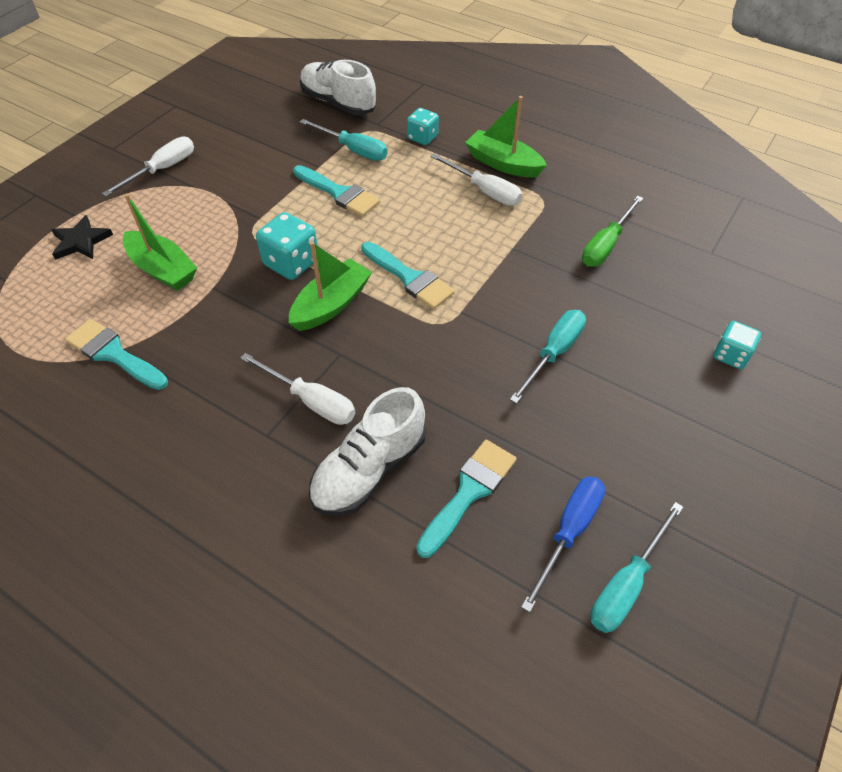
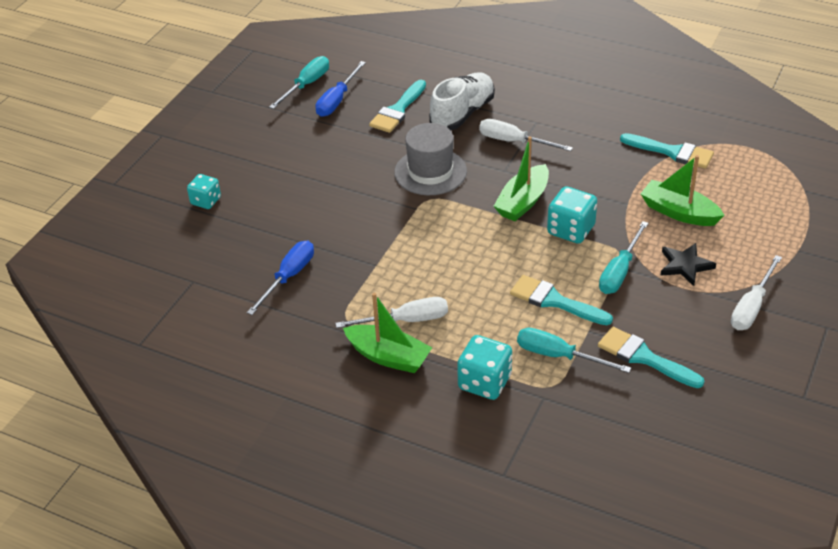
camera: 175 degrees right, 10 degrees down
(81, 241) = (770, 227): black star -> black star (685, 265)
(338, 103) = (603, 425): white shoe -> none
(409, 278) = (463, 229): turquoise brush -> turquoise brush (644, 357)
(422, 137) = (484, 382): turquoise dice -> turquoise dice, size x1.52
(435, 364) = (430, 172): none -> grey hat
(484, 191) = (406, 320): white screwdriver -> white screwdriver turned 135 degrees clockwise
(553, 353) = (341, 188): turquoise screwdriver -> turquoise screwdriver (619, 271)
(606, 245) = (288, 277): green screwdriver -> blue screwdriver

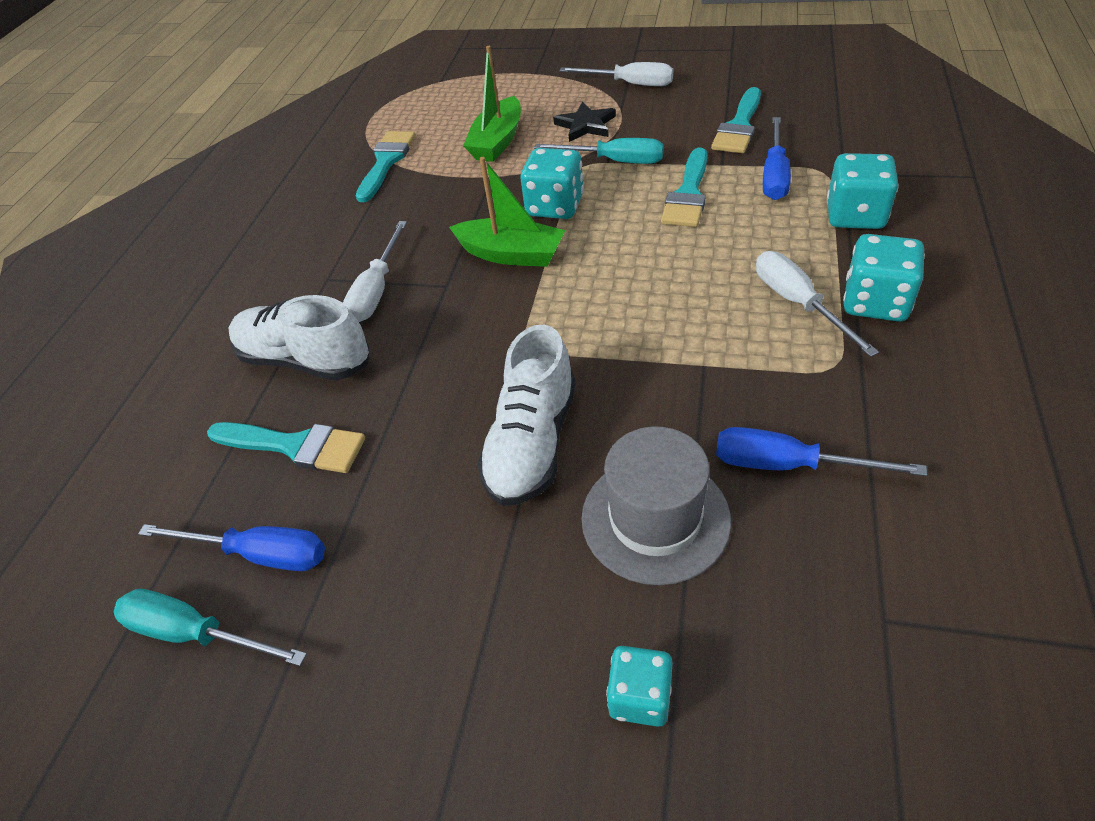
camera: 100 degrees left, 5 degrees up
(355, 189) = (532, 443): none -> white shoe
(388, 357) = (875, 302): green boat -> turquoise dice
(430, 172) = (464, 360): grey hat -> grey hat (655, 518)
(559, 356) = (774, 175): turquoise screwdriver -> blue screwdriver

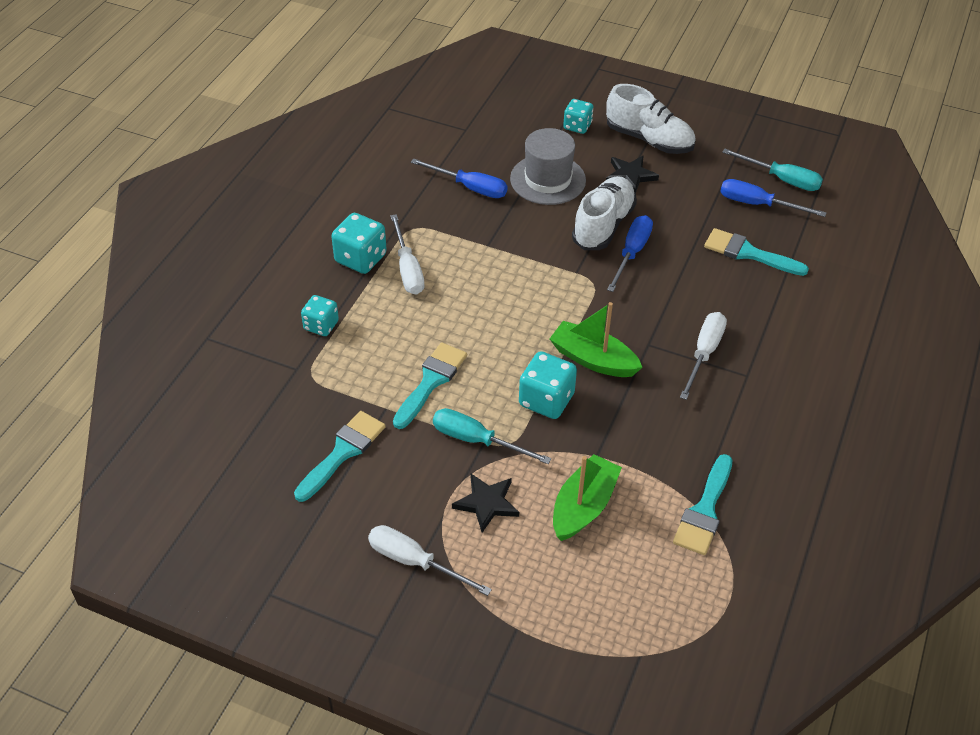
camera: 175 degrees left, 0 degrees up
(305, 360) = (752, 308): white shoe -> white shoe (649, 140)
(499, 568) = (630, 176): none -> black star
(774, 175) = (351, 382): blue screwdriver -> blue screwdriver (631, 253)
(855, 215) = (321, 325): turquoise dice -> turquoise dice, size x0.66

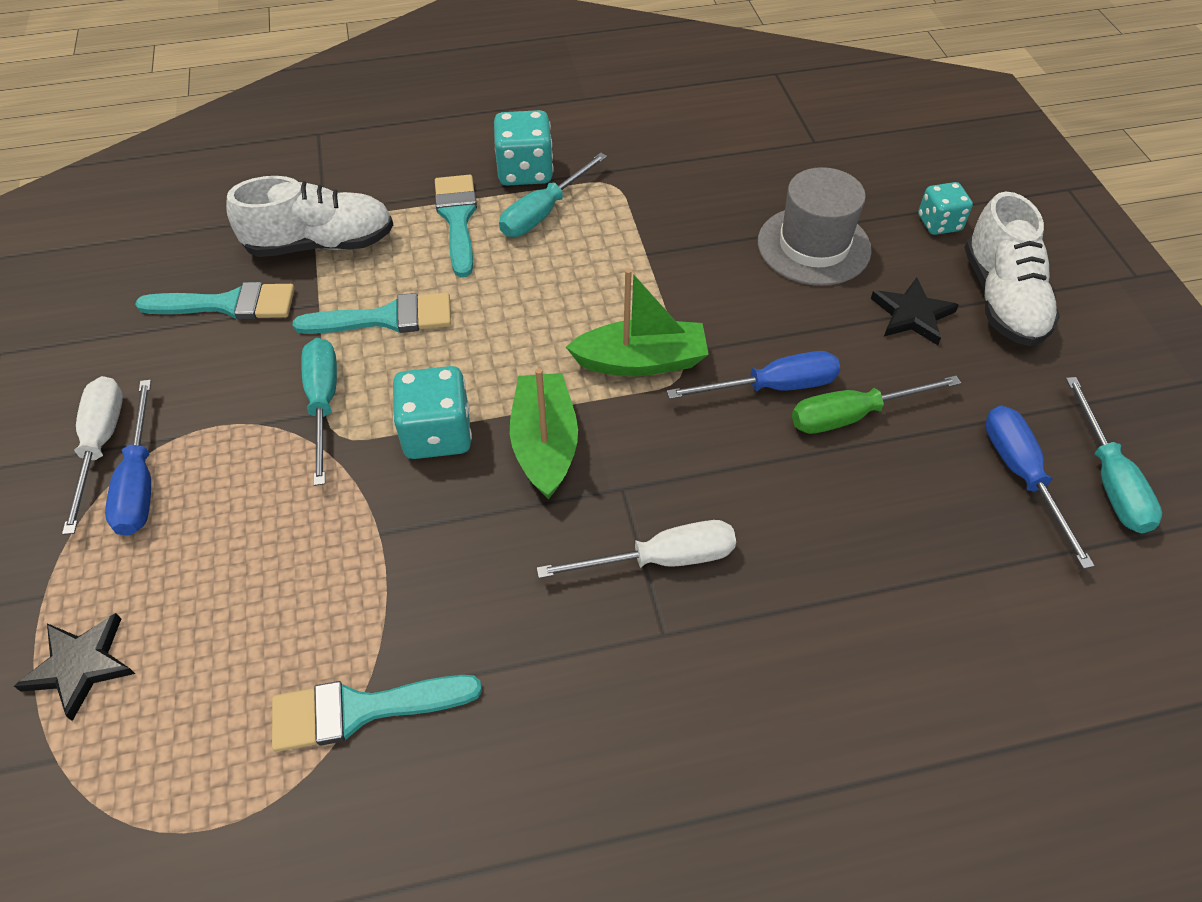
camera: 55 degrees right, 5 degrees up
(321, 325) = (400, 195): turquoise dice -> none
(408, 269) = (544, 212): white screwdriver -> turquoise screwdriver
(470, 187) = (724, 192): blue screwdriver -> blue screwdriver (140, 481)
(487, 503) = (229, 463): black star -> black star (80, 666)
(583, 506) = (283, 563): green boat -> green boat (641, 361)
(603, 225) = (792, 335): white shoe -> white shoe (321, 244)
(675, 236) = (853, 415): none -> green screwdriver
(748, 253) = (909, 514): turquoise brush -> turquoise brush (457, 219)

